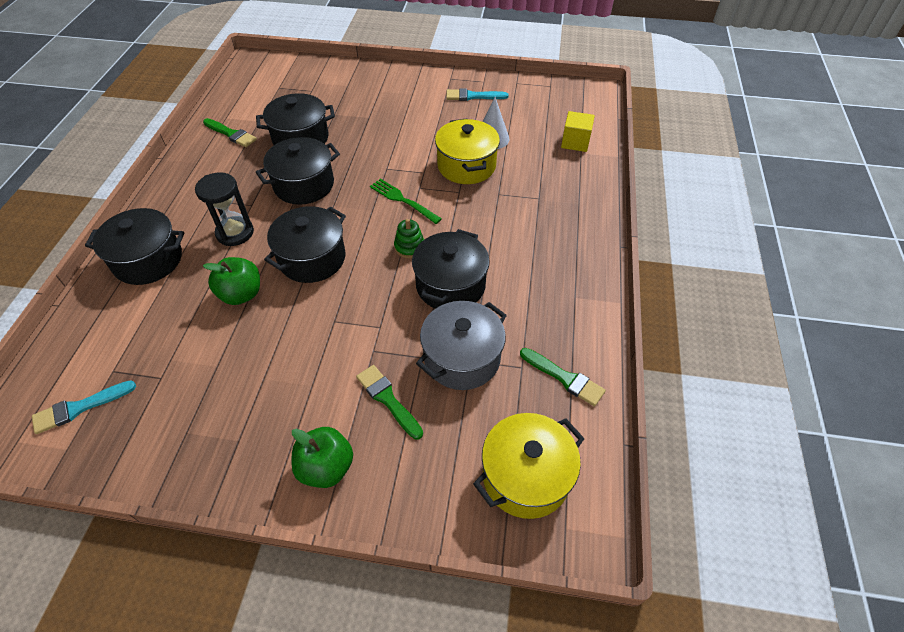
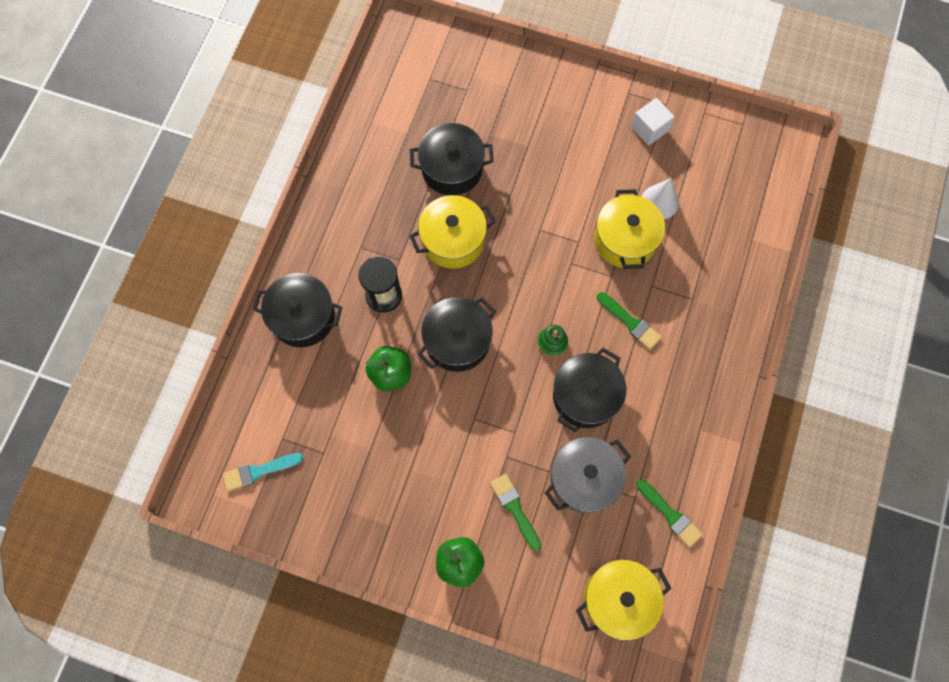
camera: 10 degrees right, 20 degrees up
(231, 134) = (378, 150): green brush -> green brush (630, 322)
(304, 185) = (453, 240): black pot -> yellow pot
(403, 200) = (552, 279): green fork -> none
(473, 96) = (649, 129): turquoise brush -> white cube
(575, 142) = (749, 222): yellow cube -> none

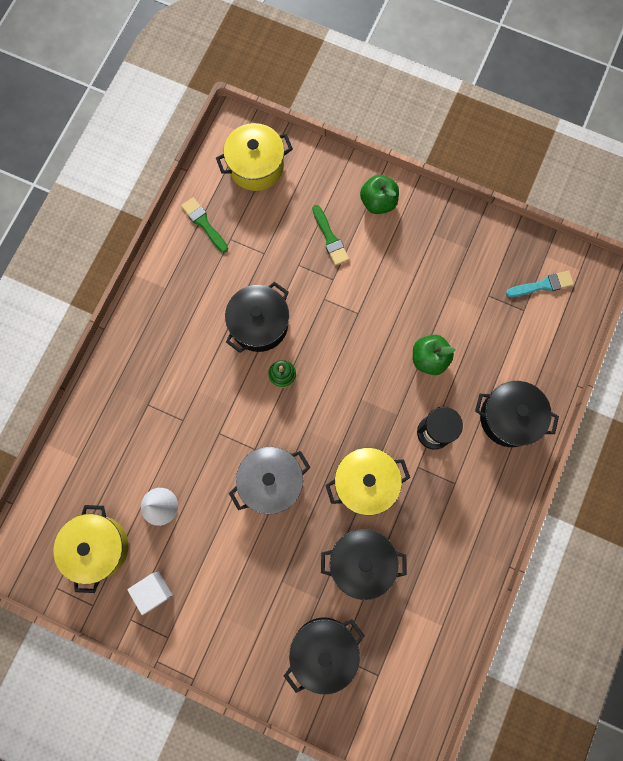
camera: 175 degrees left, 5 degrees up
(457, 341) = (368, 383): black pot -> black pot (323, 650)
(584, 479) = (270, 257): grey pot -> grey pot (271, 482)
(625, 240) = (200, 469): yellow pot -> yellow pot (98, 547)
(630, 322) = (208, 387): green brush -> none

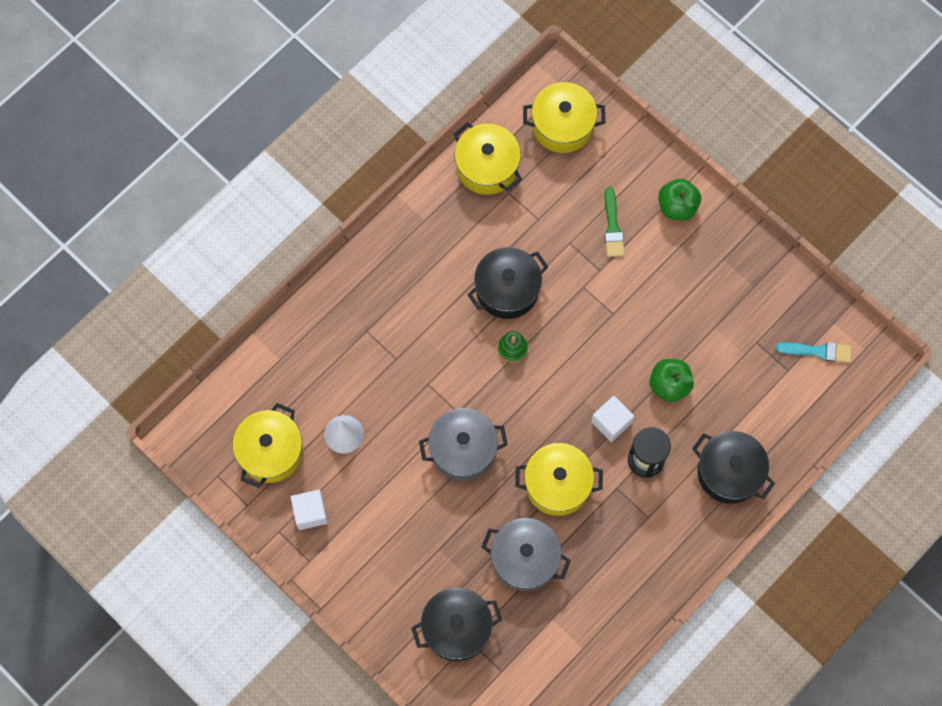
camera: 20 degrees right, 5 degrees down
(204, 223) = (487, 167): green brush -> yellow pot
(361, 562) = (525, 559): black pot -> grey pot
(391, 410) = (611, 422): none -> white cube

